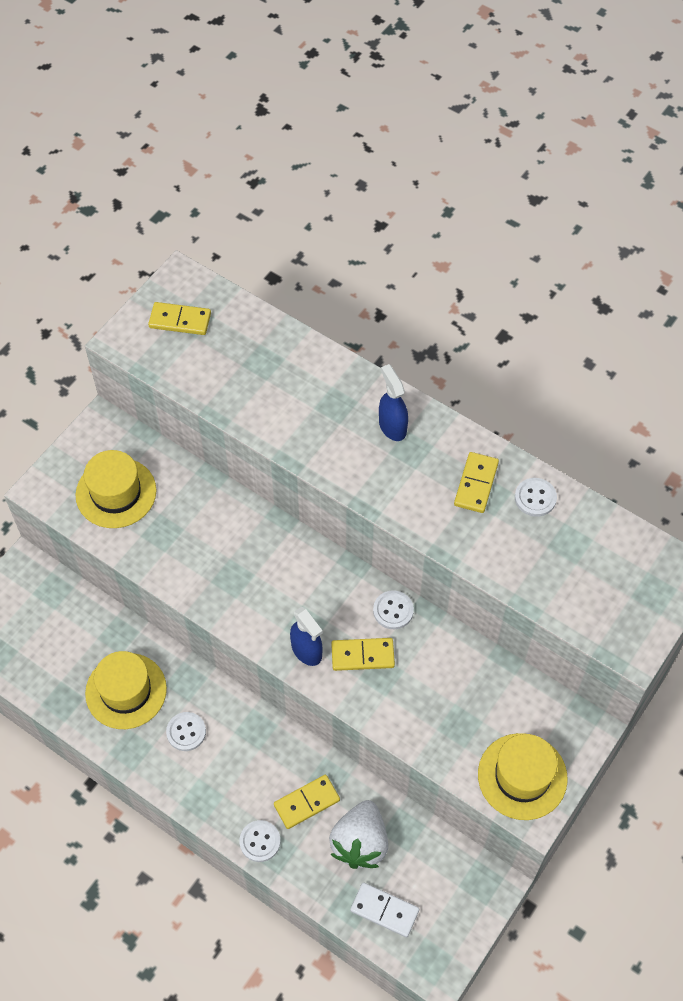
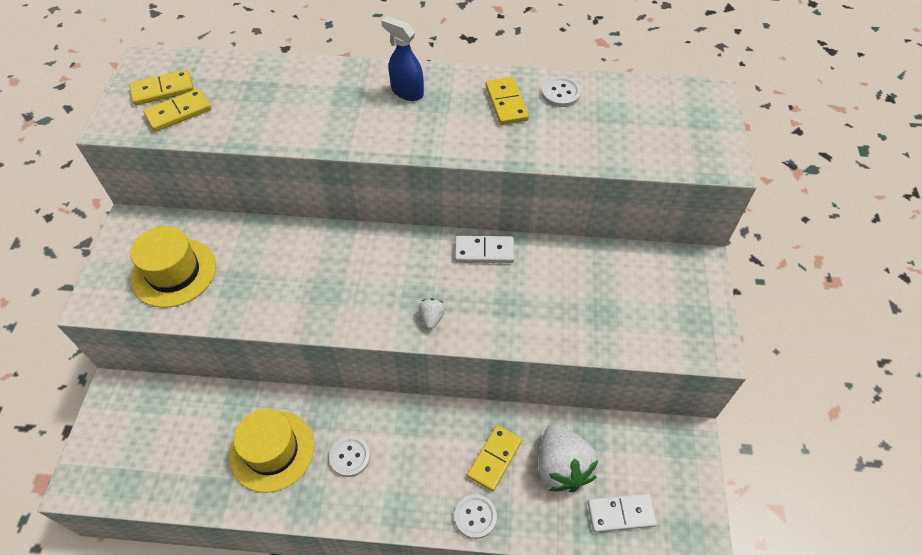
camera: 30 degrees left, 5 degrees down
(307, 651) = (432, 318): blue spray bottle -> white strawberry
(362, 655) = (483, 298): yellow domino -> yellow domino (178, 112)
(393, 610) = (484, 251): white button -> white domino
(522, 776) = (680, 325): yellow hat -> none

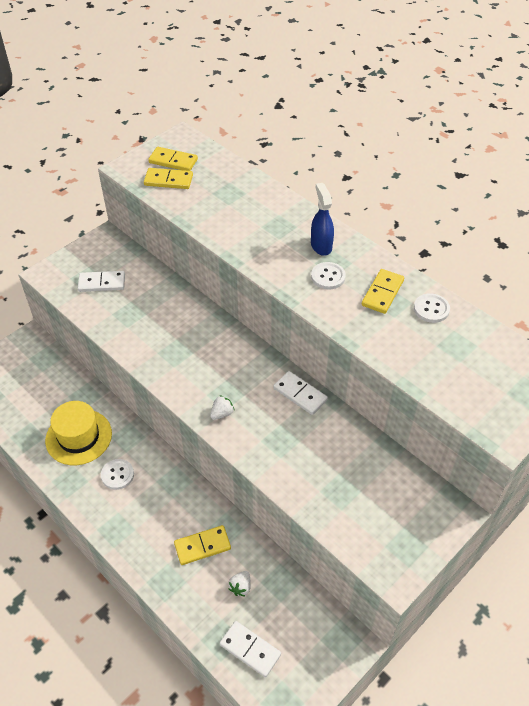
camera: 40 degrees right, 5 degrees down
(174, 272) = (102, 283): yellow hat -> white domino
(475, 517) = (155, 571): white button -> white button (328, 277)
(561, 467) = (240, 587): white strawberry -> white strawberry, size x0.44

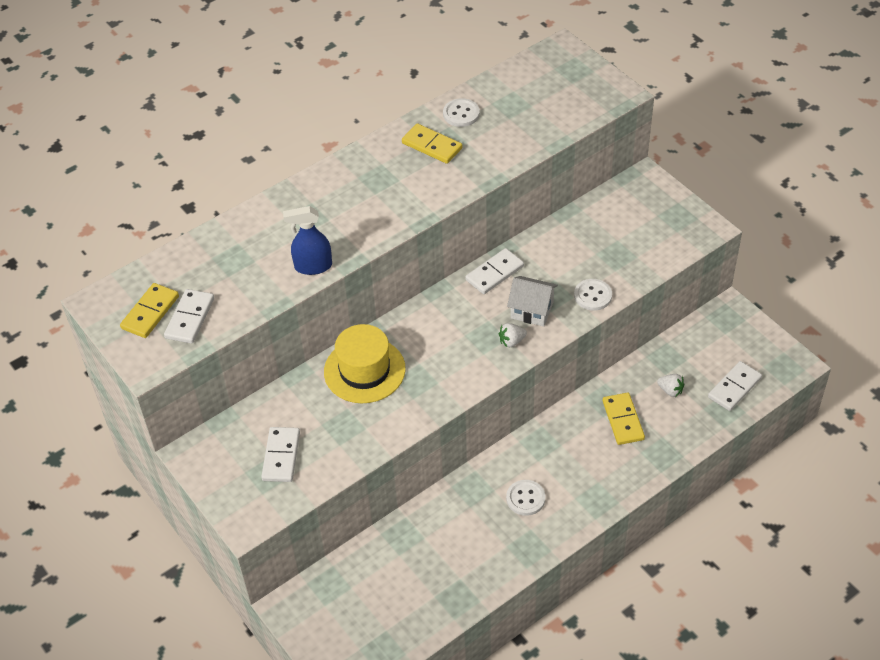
camera: 80 degrees left, 0 degrees up
(78, 437) = (465, 540): yellow hat -> yellow hat (364, 370)
(168, 180) = (190, 318): yellow domino -> white domino
(222, 413) = (511, 341): white strawberry -> white strawberry turned 75 degrees counterclockwise
(260, 426) = (532, 310): none -> white house
(321, 246) = (349, 185): blue spray bottle -> blue spray bottle (313, 266)
(328, 277) = (399, 185): white button -> white button (593, 296)

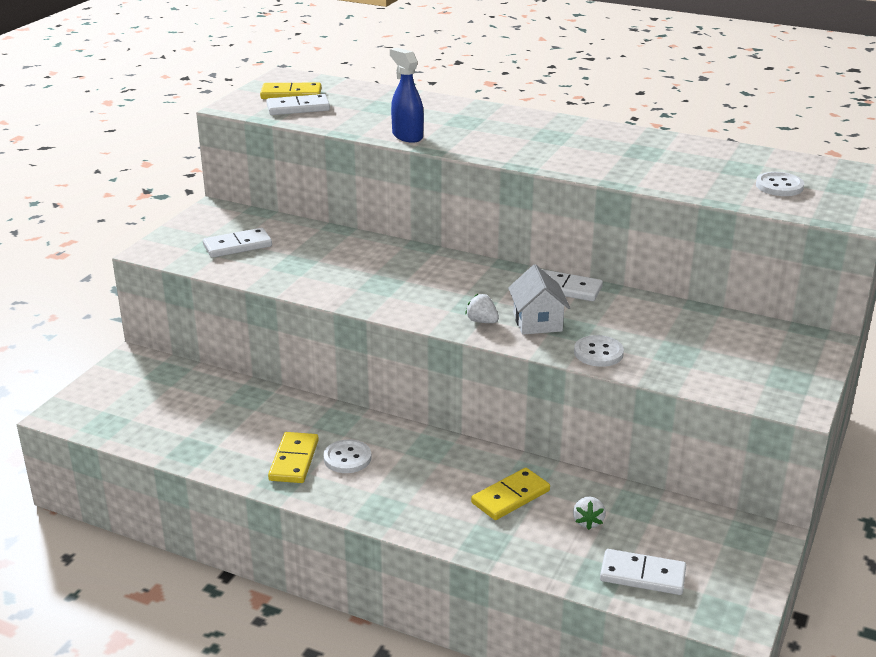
camera: 60 degrees right, 20 degrees down
(364, 370) = (371, 256): yellow hat -> none
(432, 146) = (627, 147): yellow domino -> yellow domino (294, 460)
(461, 114) = (691, 149): white button -> white button (779, 186)

